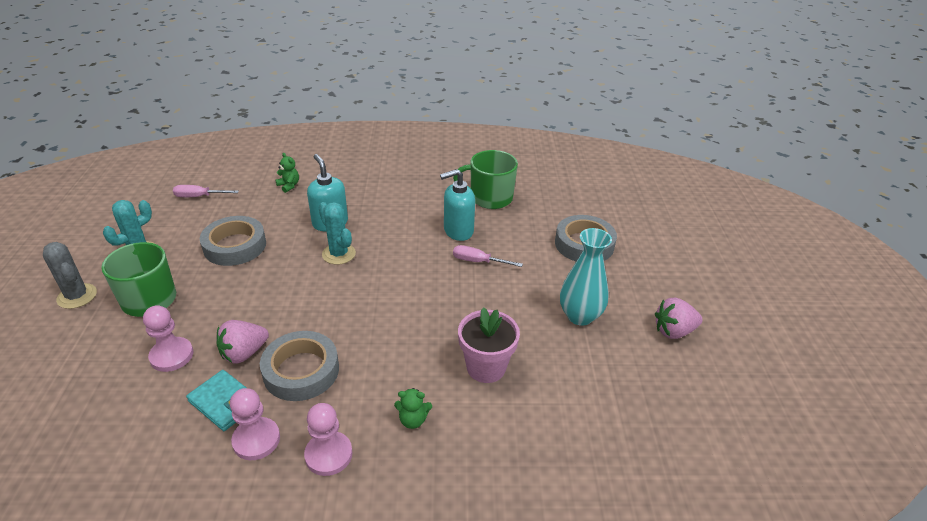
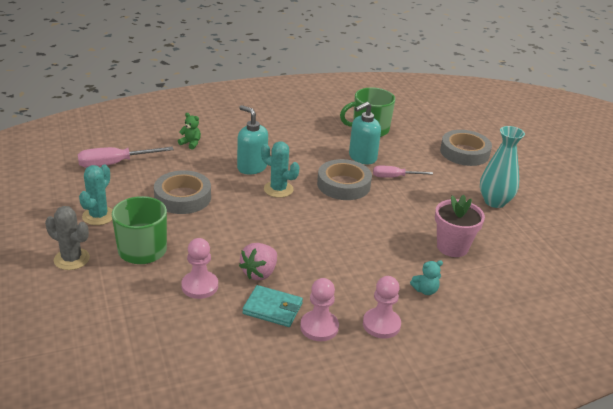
camera: 20 degrees left, 5 degrees down
(199, 196) = (114, 164): pink screwdriver -> pink screwdriver, size x1.54
(301, 371) = (316, 276): grey tape -> grey tape (343, 185)
(413, 420) = (425, 290): green teddy bear -> turquoise teddy bear
(674, 331) = (564, 200): pink strawberry -> none

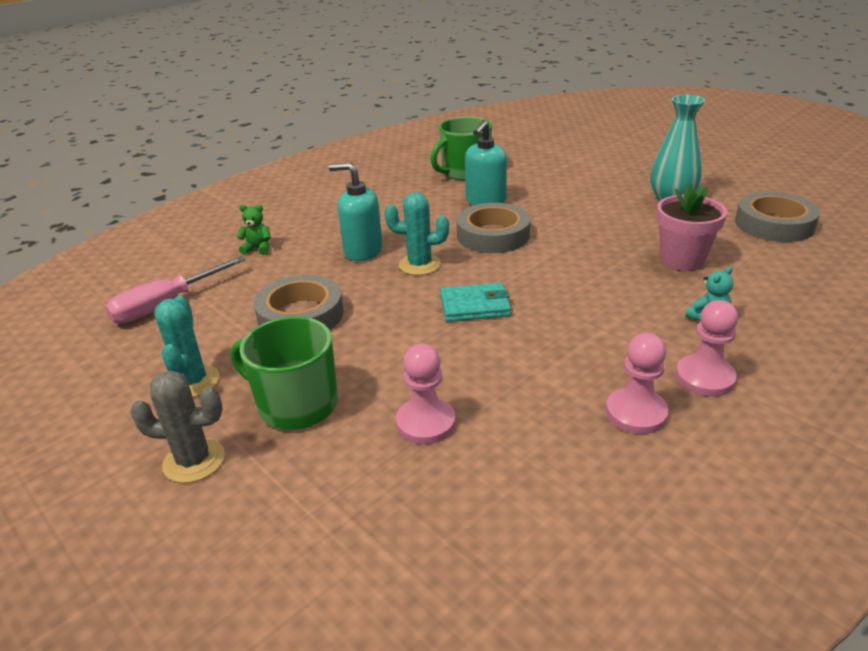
camera: 20 degrees left, 0 degrees up
(259, 273) = (491, 373): pink strawberry -> none
(272, 308) = (553, 413): turquoise wallet -> turquoise wallet (475, 306)
(394, 177) = (541, 210): pink screwdriver -> none
(464, 152) = (588, 165): grey tape -> grey tape (774, 224)

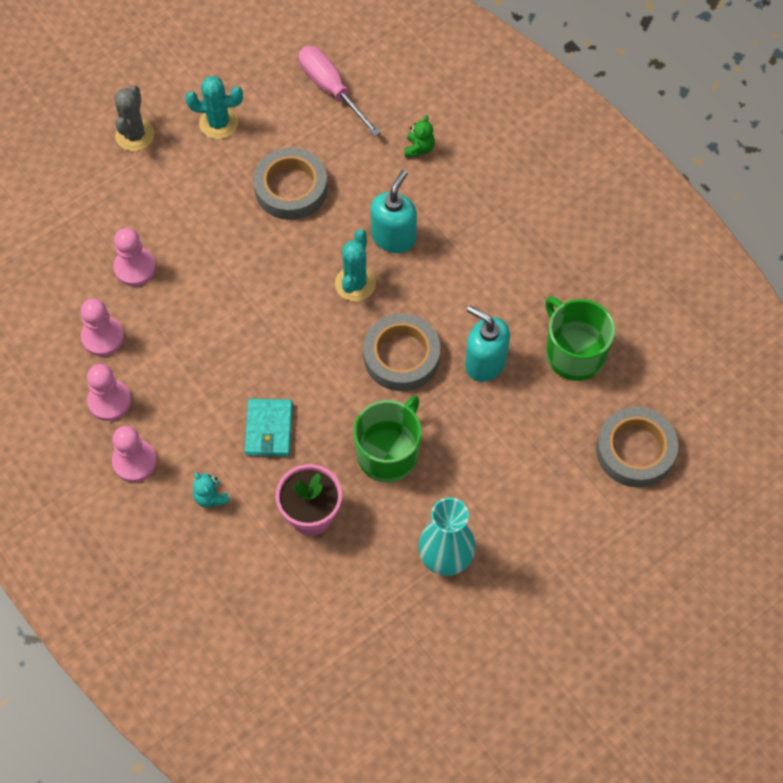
camera: 95 degrees right, 30 degrees up
(296, 404) = (175, 189): green mug -> green mug (388, 453)
(475, 306) = (273, 319): turquoise wallet -> turquoise wallet (269, 429)
(543, 436) = (103, 337): none -> pink pawn
(774, 224) = (364, 639): grey tape -> grey tape (635, 450)

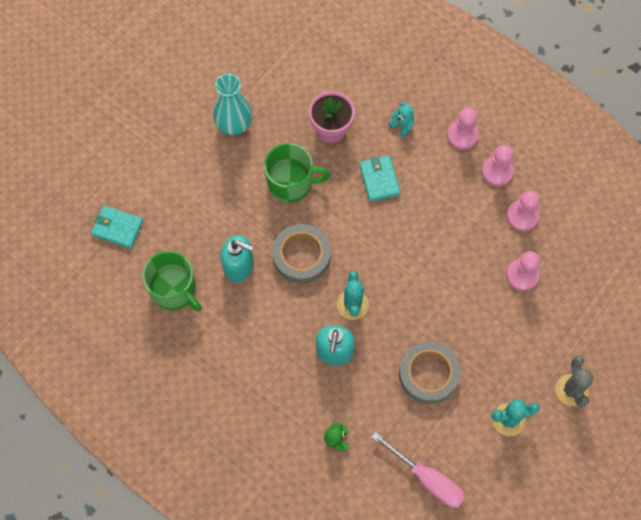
camera: 165 degrees right, 5 degrees up
(388, 453) = (291, 183): green mug -> green mug turned 105 degrees counterclockwise
(635, 450) = (117, 228): grey tape -> turquoise wallet

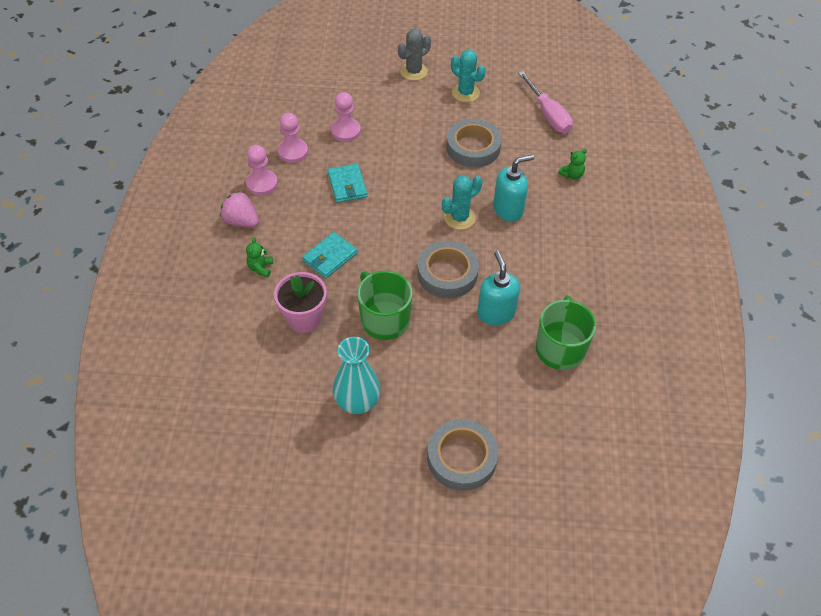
camera: 125 degrees left, 15 degrees down
(117, 228) = (545, 435): turquoise wallet -> turquoise wallet (347, 185)
(143, 164) = (461, 458): none -> grey tape
(402, 125) = (260, 268): turquoise teddy bear -> green teddy bear
(427, 479) = (548, 115): pink screwdriver -> pink screwdriver turned 150 degrees clockwise
(462, 135) = (241, 221): pink pawn -> pink strawberry

